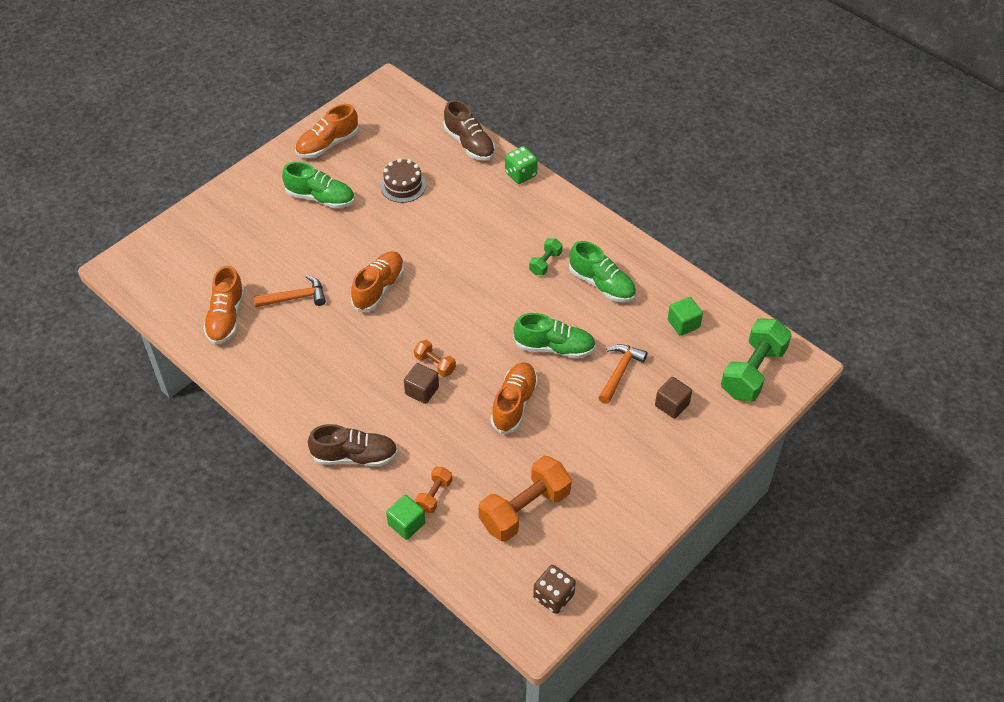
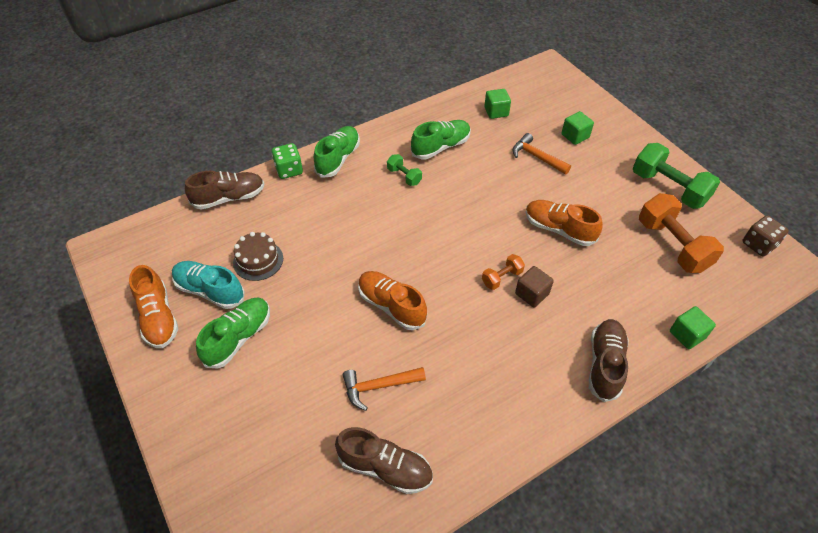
camera: 75 degrees left, 0 degrees up
(226, 317) = (385, 467): orange shoe -> brown shoe
(295, 297) = (378, 386): orange hammer -> orange hammer turned 105 degrees counterclockwise
(362, 166) = (210, 291): none -> turquoise shoe
(434, 495) = (655, 307): orange dumbbell -> none
(554, 347) = (501, 190): green shoe -> green shoe (338, 159)
(672, 405) = (575, 136): brown cube -> green cube
(753, 372) = (551, 89): green dumbbell -> green dumbbell (668, 188)

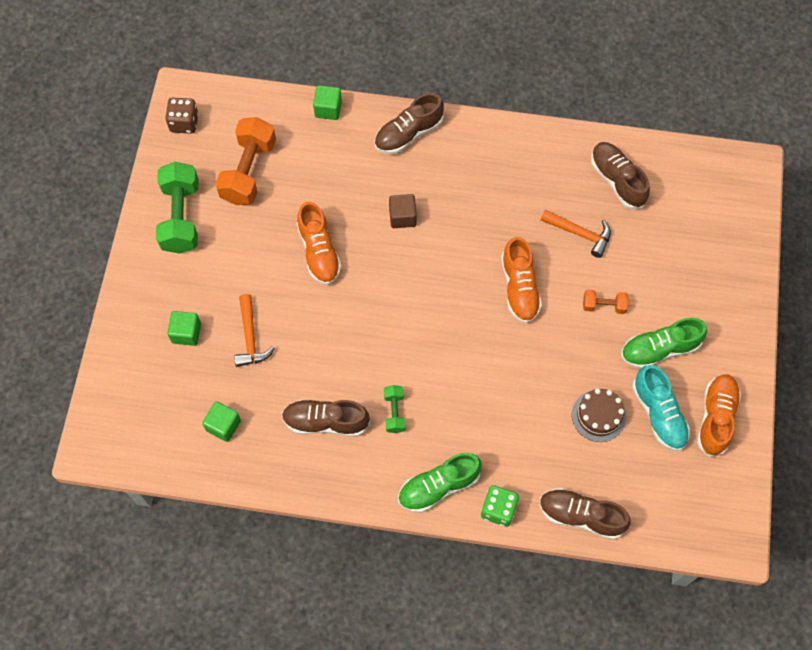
camera: 140 degrees left, 15 degrees up
(441, 147) = (326, 422): green shoe -> brown shoe
(502, 277) = (411, 246): orange dumbbell -> orange dumbbell (603, 306)

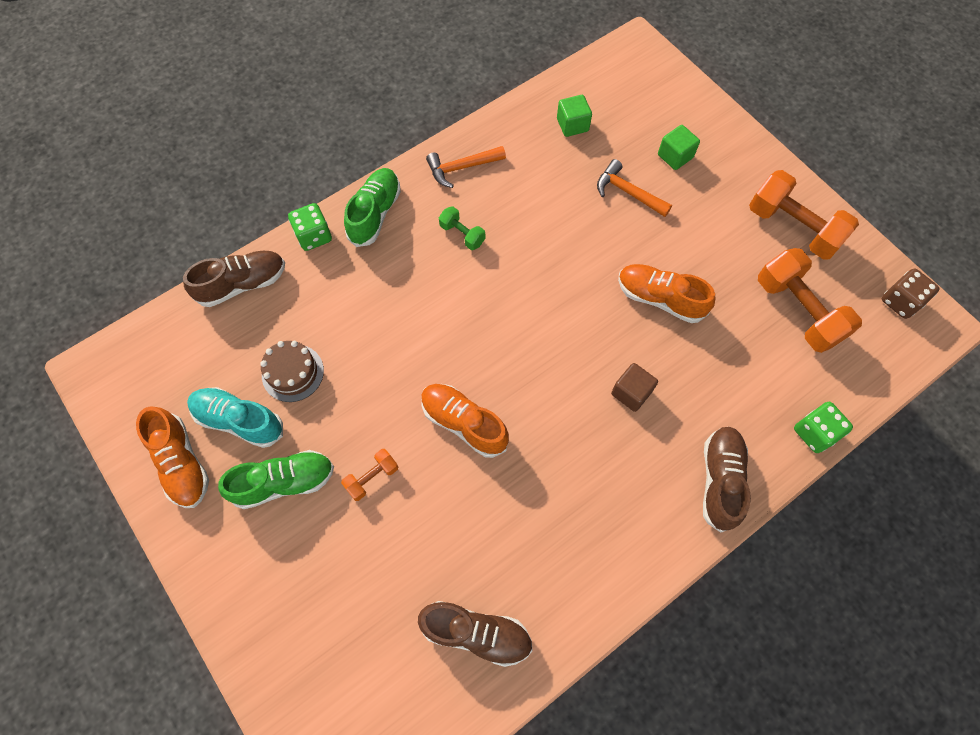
camera: 135 degrees right, 0 degrees up
(181, 217) = (793, 228): green dumbbell -> orange dumbbell
(326, 422) = (505, 186): brown shoe -> none
(328, 109) = (814, 432): green cube -> green dice
(580, 234) = (459, 532): orange hammer -> orange hammer (461, 168)
(659, 349) = (284, 482): green shoe -> green shoe turned 45 degrees clockwise

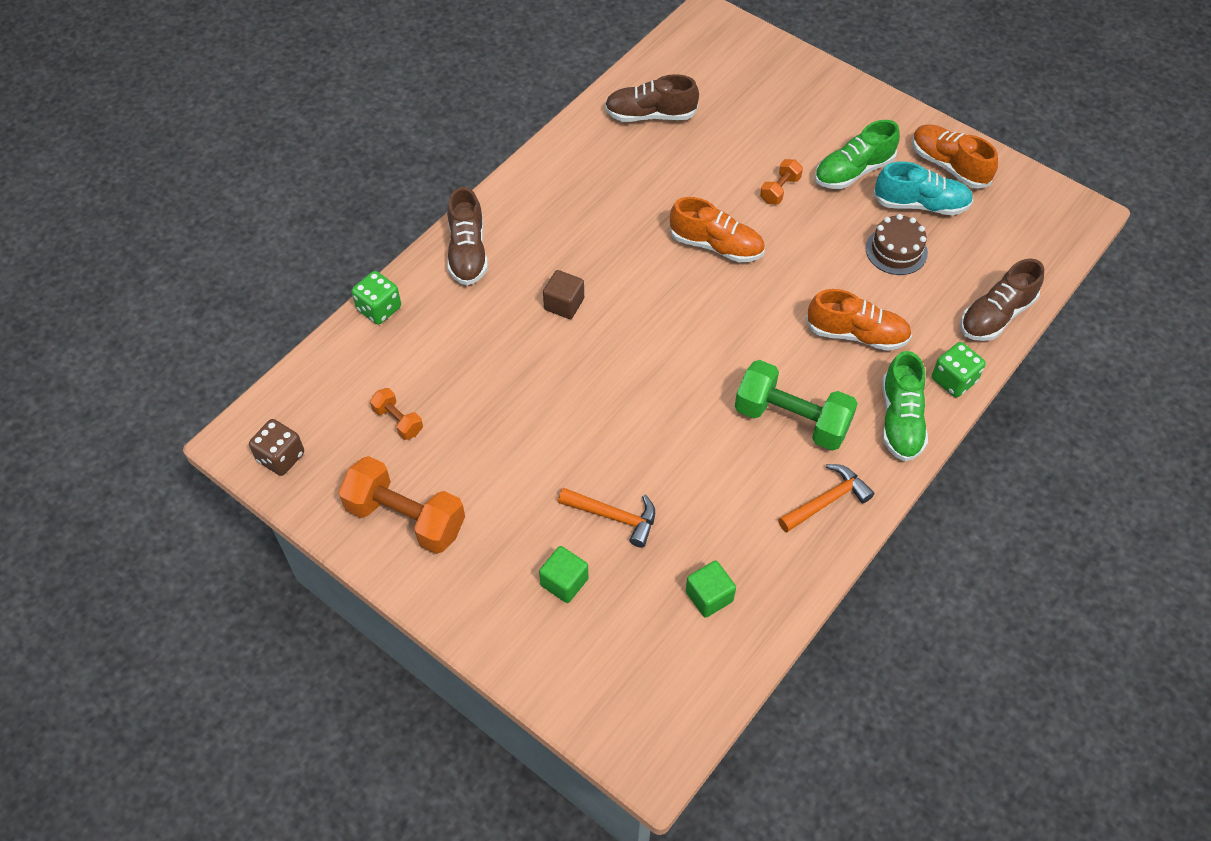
camera: 165 degrees right, 10 degrees down
(462, 234) = (792, 419): green dumbbell -> green dumbbell, size x2.02
(660, 299) = (551, 399): orange shoe -> orange shoe (856, 334)
(797, 311) = (398, 421): orange dumbbell -> orange dumbbell, size x0.50

